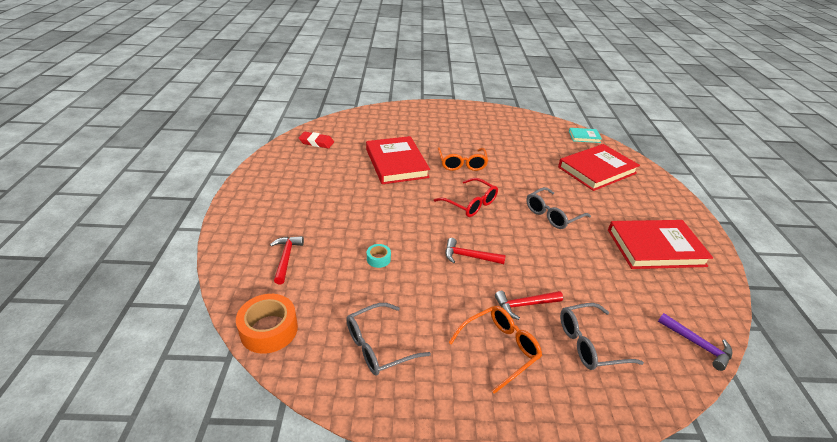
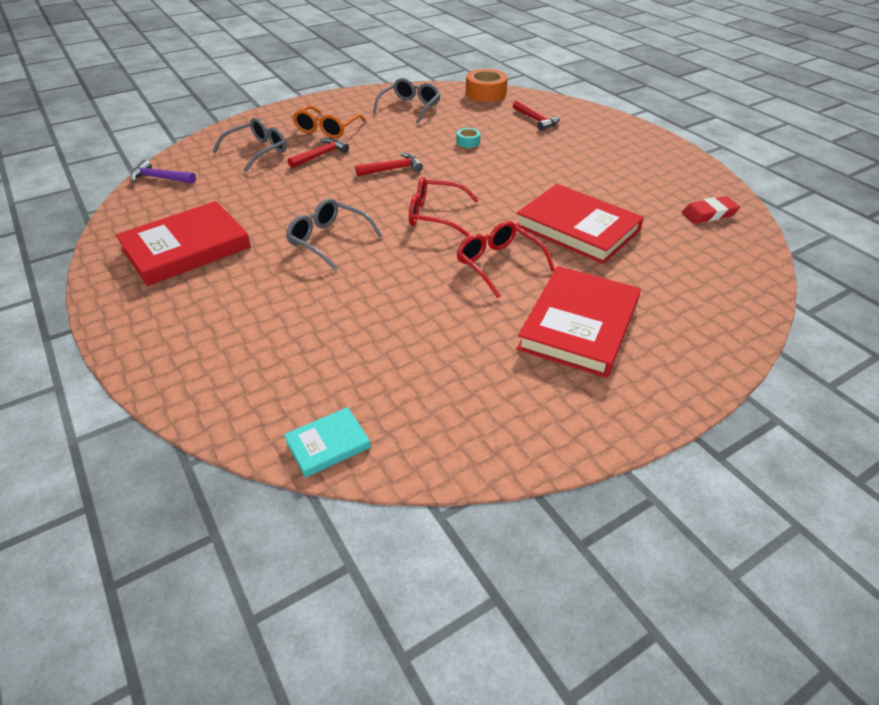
camera: 150 degrees right, 5 degrees up
(462, 164) = (498, 264): orange glasses -> red glasses
(552, 215) = (328, 240): grey glasses -> grey glasses turned 75 degrees counterclockwise
(596, 170) = (281, 348): red book -> red book (579, 325)

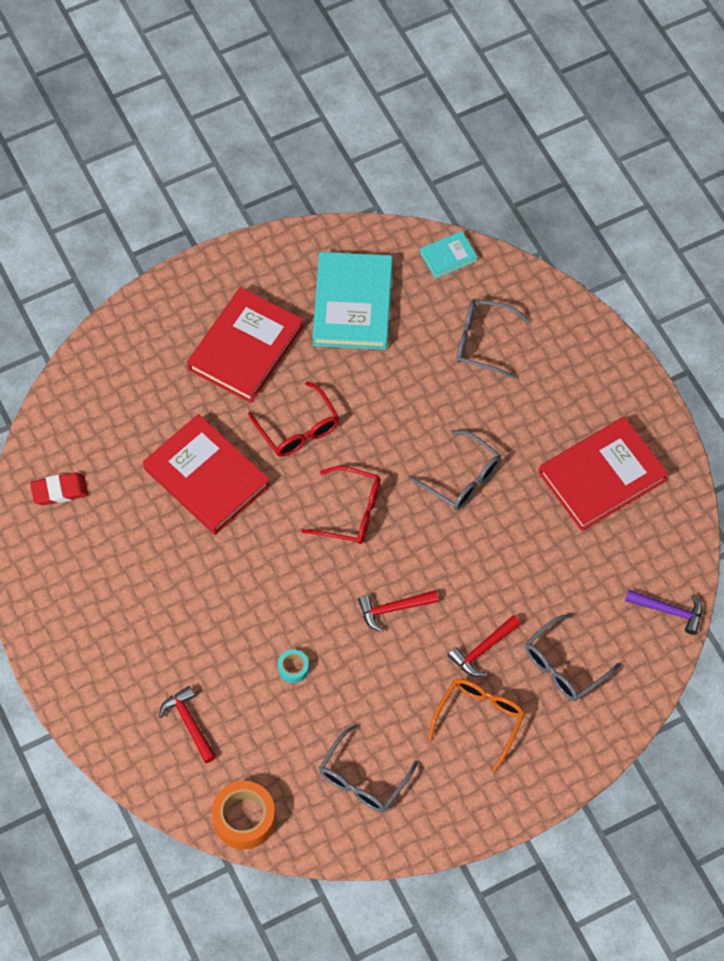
camera: 175 degrees left, 20 degrees up
(292, 348) = (482, 341): none -> grey glasses
(458, 377) = (353, 304): none -> turquoise book

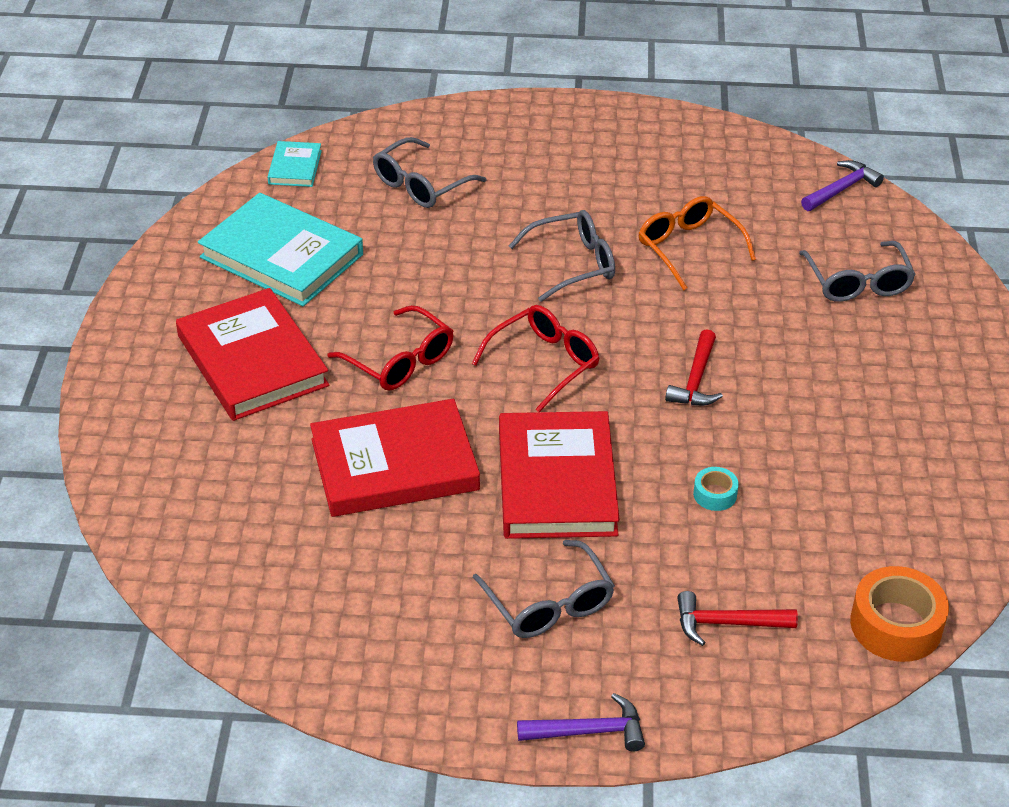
camera: 60 degrees left, 20 degrees down
(59, 491) = (290, 614): red eraser -> none
(66, 687) = (588, 731): none -> purple hammer
(298, 429) = (400, 361): red glasses -> red glasses turned 45 degrees clockwise
(363, 779) = (903, 494): grey glasses -> grey glasses (549, 604)
(480, 719) = (883, 369): orange glasses -> orange glasses (688, 248)
(483, 649) = (797, 332): red hammer -> none
(602, 476) = (652, 171): red book -> red book (556, 481)

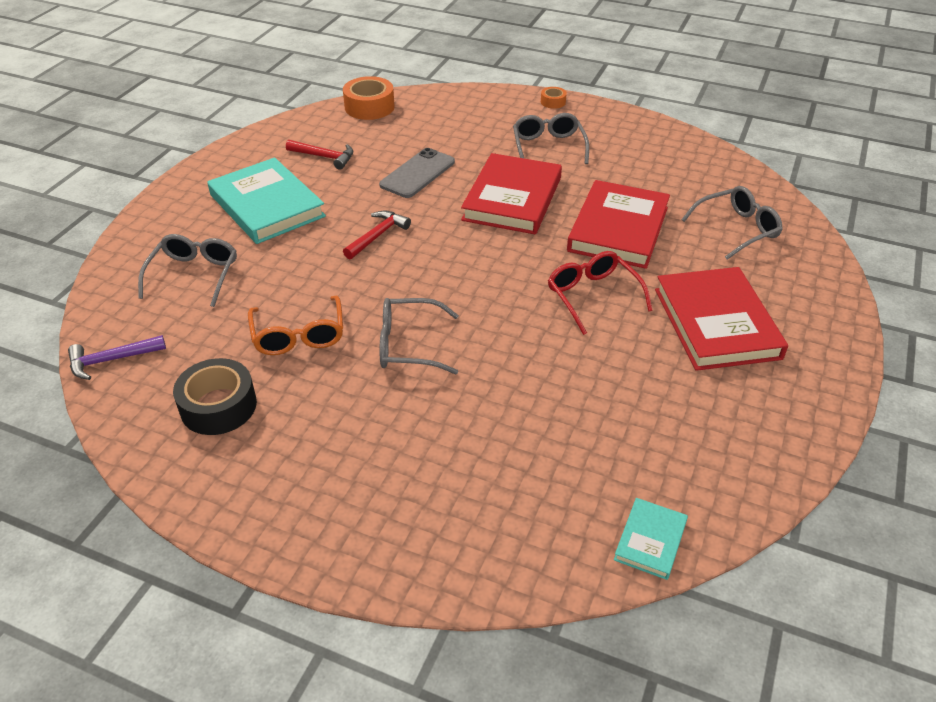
camera: 160 degrees left, 0 degrees up
(282, 256) = (680, 420): turquoise book -> turquoise book (267, 206)
(394, 465) = (618, 229): red book -> red book turned 75 degrees counterclockwise
(420, 185) = (512, 474): grey glasses -> grey glasses (737, 229)
(544, 363) = (480, 270): red glasses -> none
(588, 731) = (553, 102): purple hammer -> orange tape
(706, 177) = (218, 406): none -> black tape
(715, 494) = (417, 173): turquoise tape -> grey phone
(727, 623) = (456, 123): red hammer -> red hammer (324, 157)

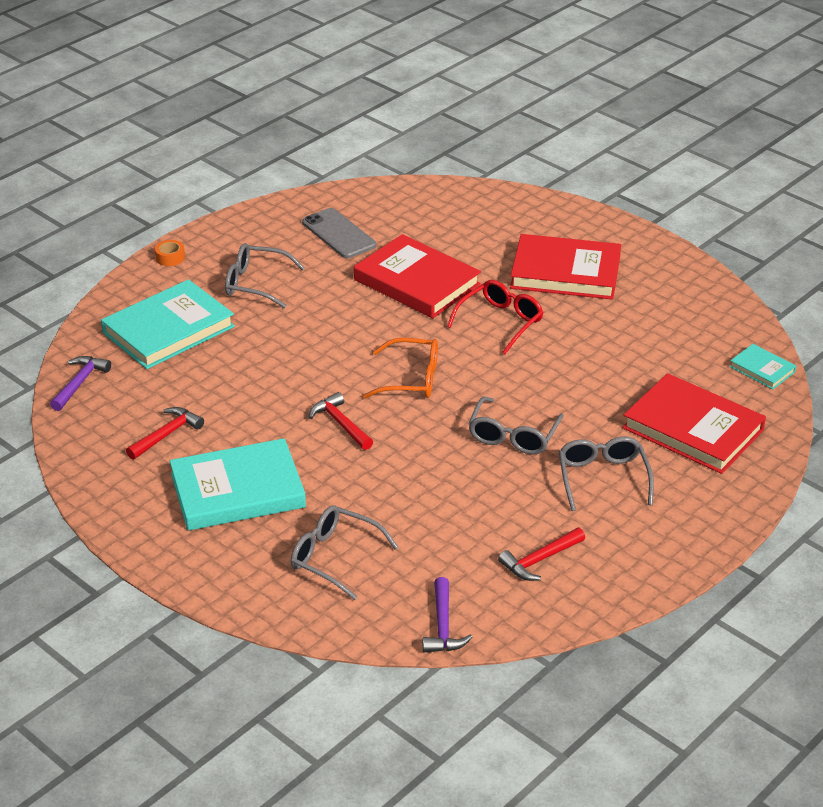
camera: 70 degrees left, 5 degrees down
(218, 406) = (540, 560): black tape -> red hammer
(299, 336) = (468, 498): orange glasses -> orange glasses (412, 379)
(369, 107) = (79, 383): orange tape -> purple hammer
(417, 173) = (246, 376): grey phone -> grey phone (339, 234)
(457, 125) = (168, 330): none -> turquoise book
(512, 199) = (332, 328): red book -> red book (693, 429)
(592, 296) = (500, 322): red glasses -> red glasses turned 135 degrees clockwise
(737, 229) = (454, 222): grey glasses -> grey glasses (602, 478)

